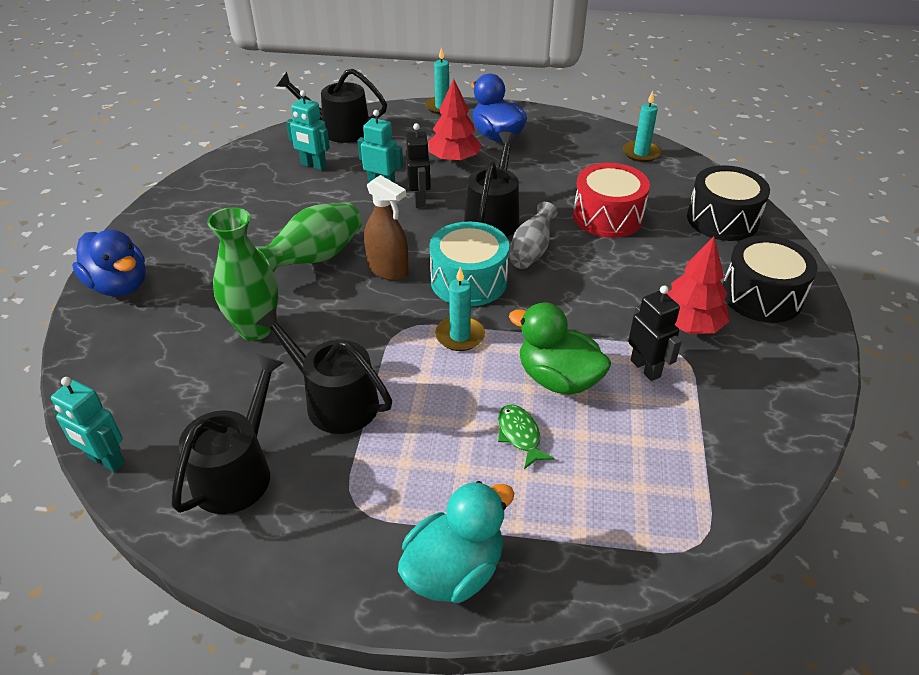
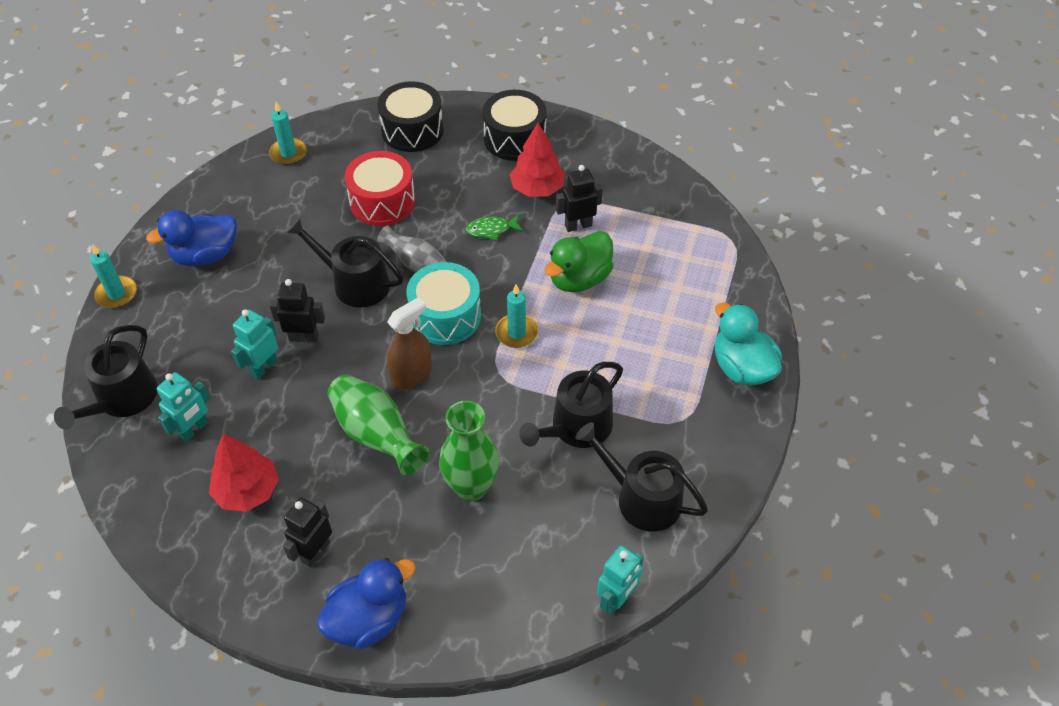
camera: 80 degrees left, 10 degrees up
(191, 245) = (315, 552): none -> black robot
(454, 159) = (237, 298): red tree -> red tree (247, 490)
(520, 435) = (631, 312): green fish -> green fish (491, 230)

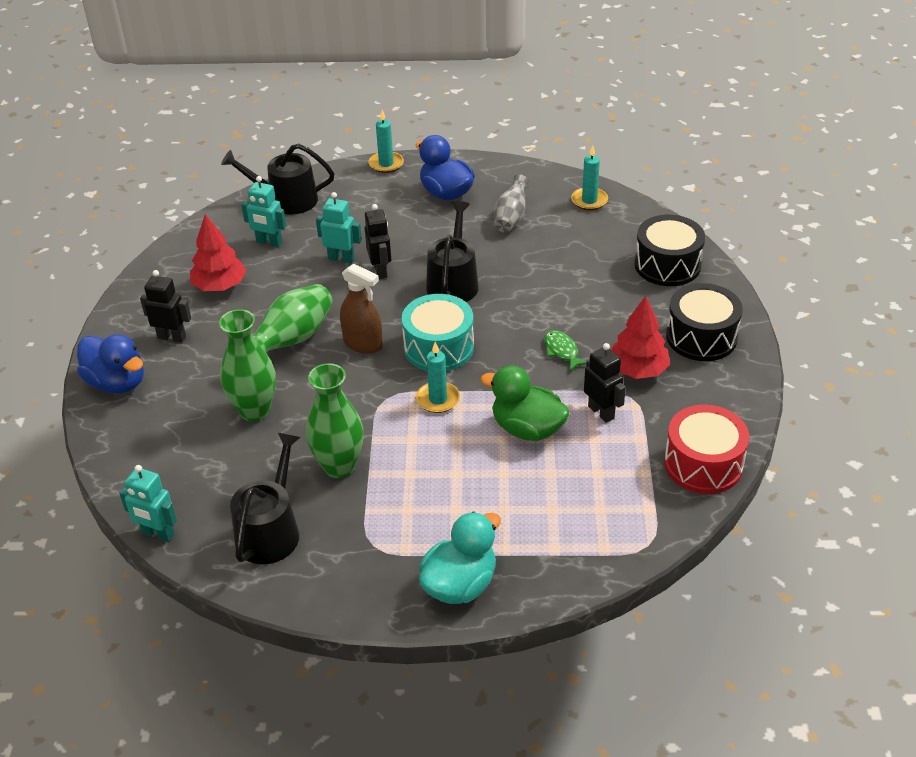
camera: 75 degrees right, 10 degrees down
(382, 201) = (560, 272): red drum -> red drum (703, 464)
(416, 265) = (492, 313): grey vase -> grey vase (511, 217)
(576, 427) = (339, 466): black watering can -> green vase

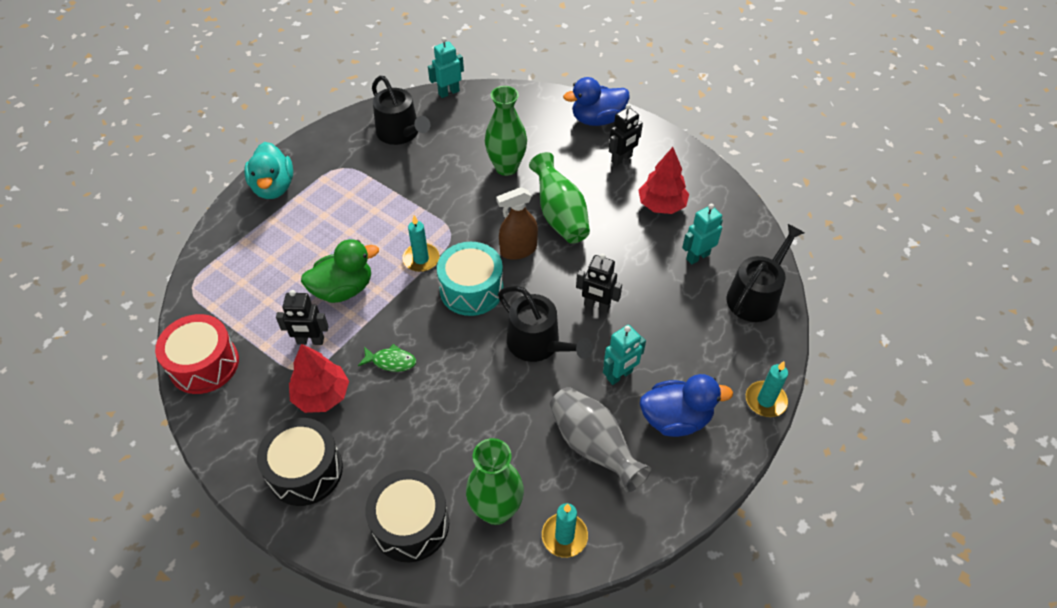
camera: 125 degrees right, 10 degrees up
(339, 466) = (416, 182): green vase -> green vase (496, 510)
(341, 258) = (635, 290): turquoise robot -> turquoise robot (619, 375)
(511, 217) = (593, 446): grey vase -> grey vase, size x1.51

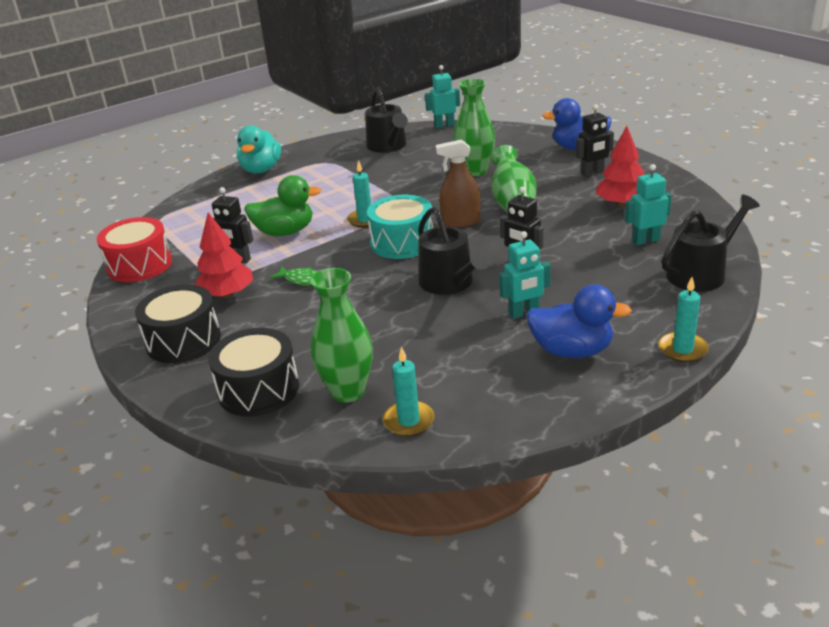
camera: 20 degrees right, 20 degrees down
(593, 446) = (471, 359): grey vase -> none

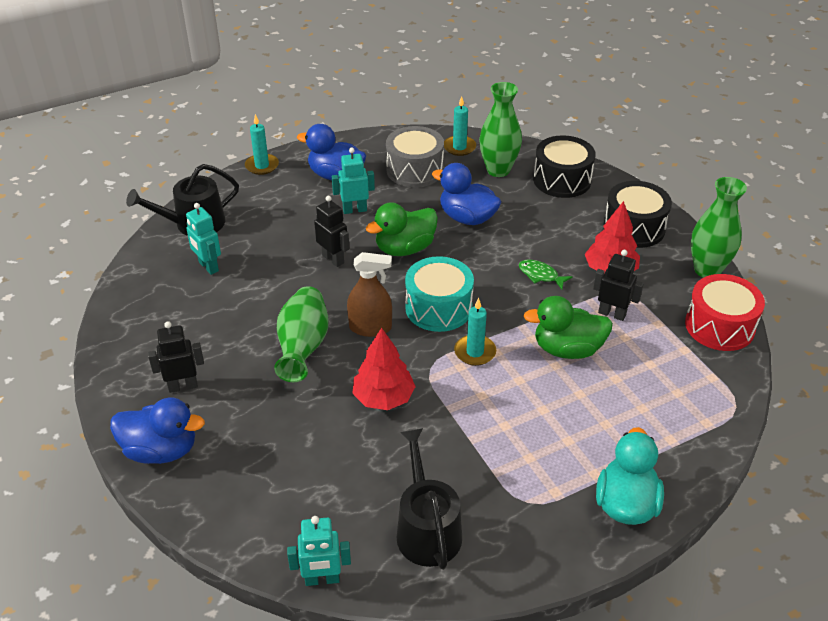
camera: 175 degrees left, 10 degrees up
(384, 323) = (467, 218): none -> blue duck
(449, 283) = (405, 248): black watering can -> green duck
(466, 374) = (414, 170): none -> grey drum
(475, 171) = (320, 424): green vase -> green vase (707, 270)
(621, 204) = (192, 322): red tree -> red tree (383, 398)
(646, 240) = (208, 267): turquoise robot -> turquoise robot turned 60 degrees clockwise

